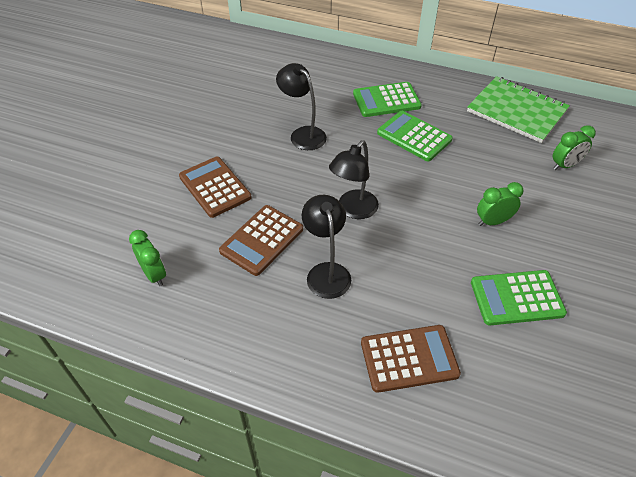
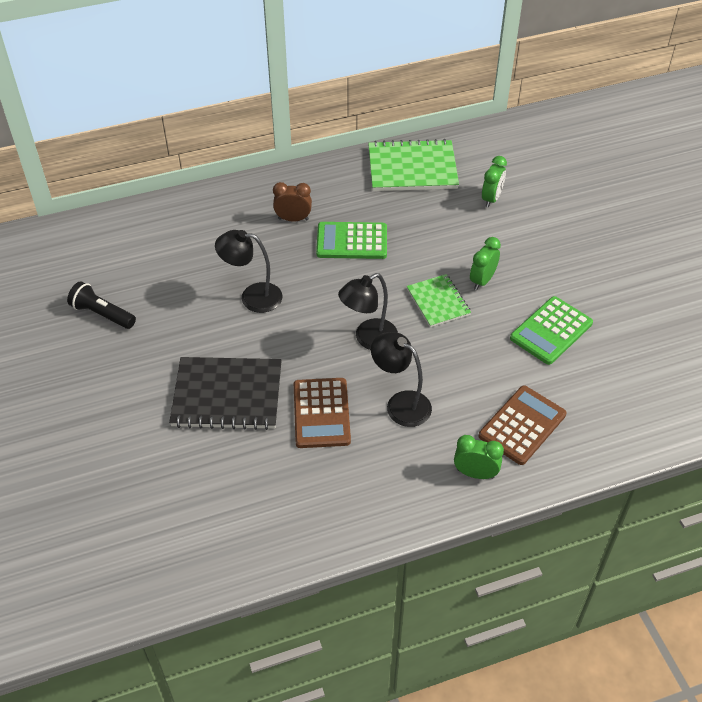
camera: 40 degrees left, 0 degrees up
(154, 275) = (263, 503): green clock -> green clock (475, 473)
(200, 93) = (102, 314): none -> black flashlight
(215, 187) = (227, 395): brown calculator -> black notebook
(353, 210) = (368, 339): black lamp -> black lamp turned 60 degrees clockwise
(386, 100) = (293, 219): green calculator -> brown clock
(437, 216) = (438, 302): none -> green notebook

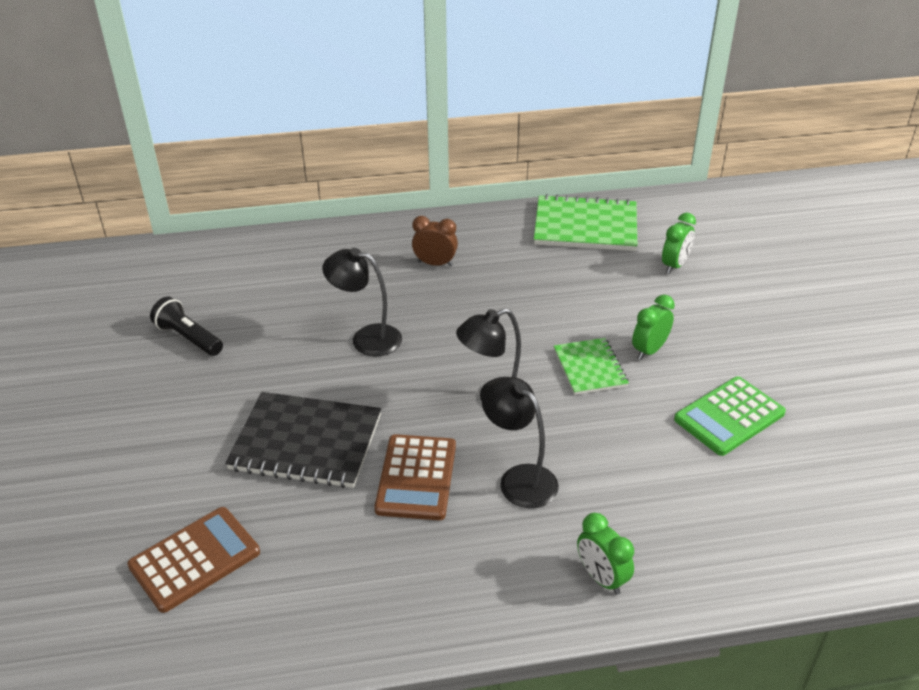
camera: 10 degrees right, 10 degrees down
(352, 241) = (498, 293): green calculator -> none
(475, 473) = (601, 578): green clock -> green clock turned 150 degrees counterclockwise
(522, 425) = (675, 525): brown calculator -> brown calculator (195, 559)

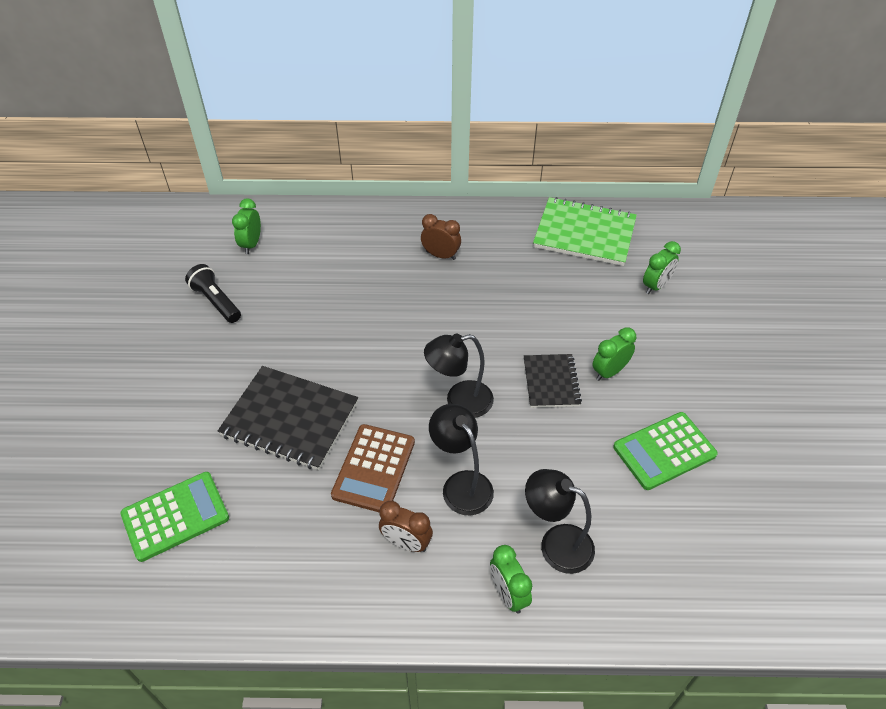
camera: 10 degrees right, 10 degrees up
(195, 559) = (175, 516): brown calculator -> green calculator
(216, 277) = (251, 244): none -> green clock
(366, 338) = (364, 323): black lamp -> black lamp (556, 543)
(473, 545) = (406, 543): none -> brown clock
(590, 368) = (551, 382): green notebook -> black notebook

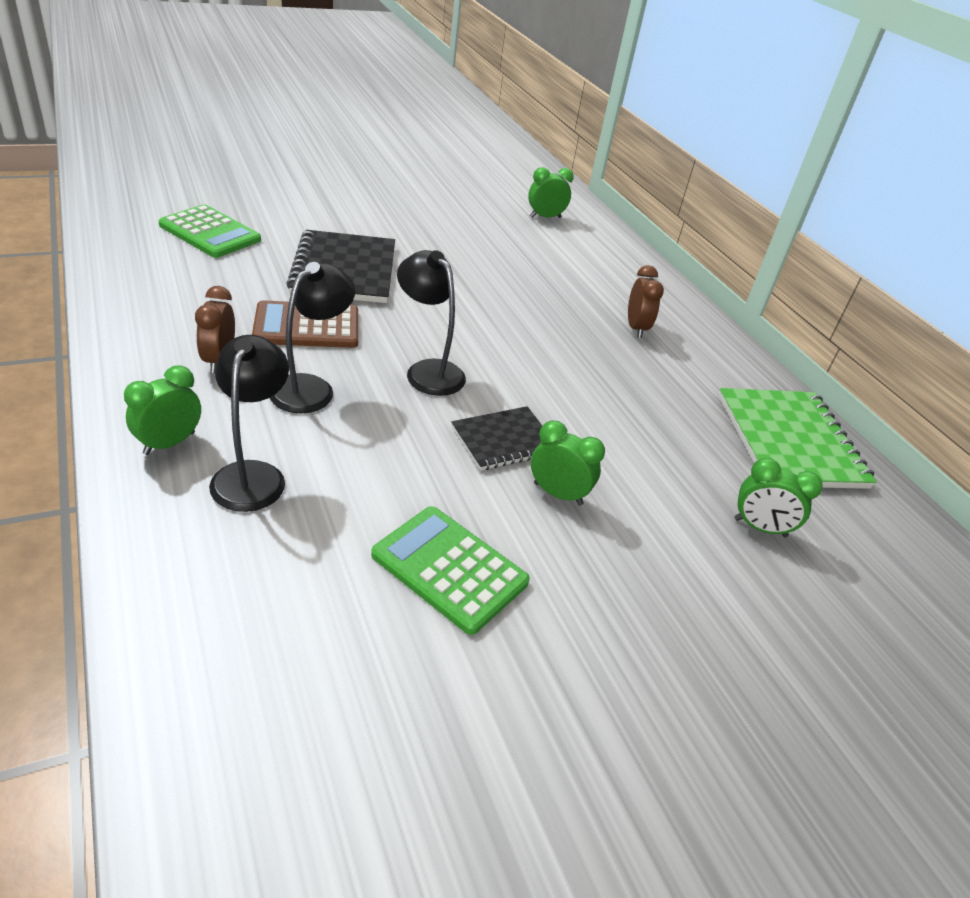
camera: 60 degrees right, 10 degrees down
(216, 301) = (460, 212): black flashlight -> none

